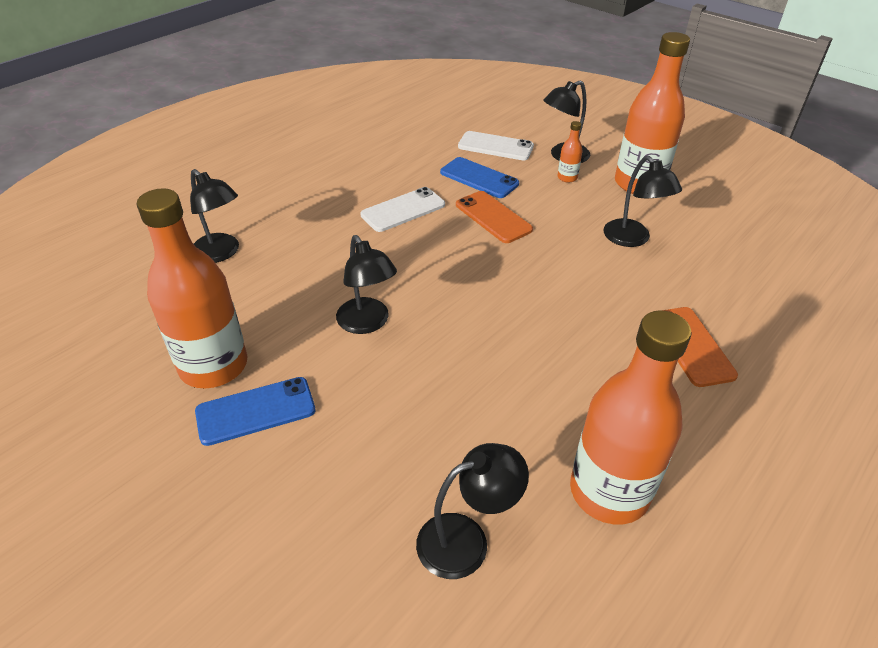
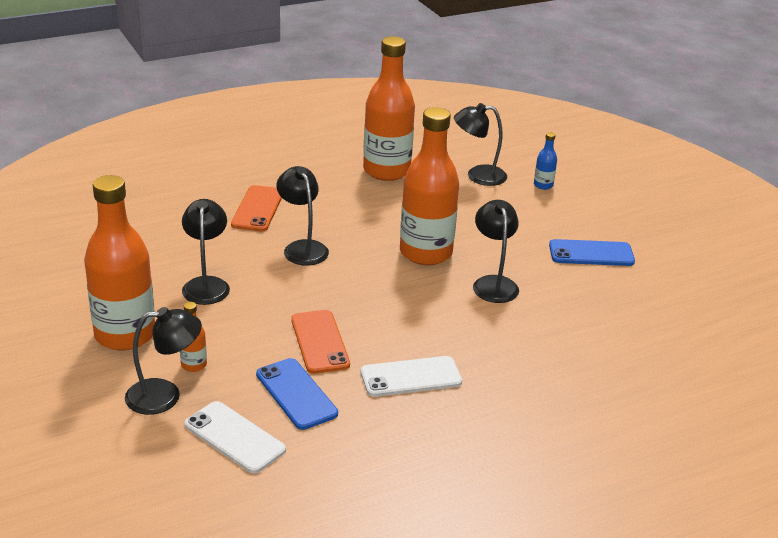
camera: 160 degrees left, 10 degrees down
(214, 366) = (623, 286): orange bottle -> orange bottle (425, 253)
(221, 253) = (621, 380): black lamp -> black lamp (302, 248)
(350, 557) = (543, 185): none -> blue bottle

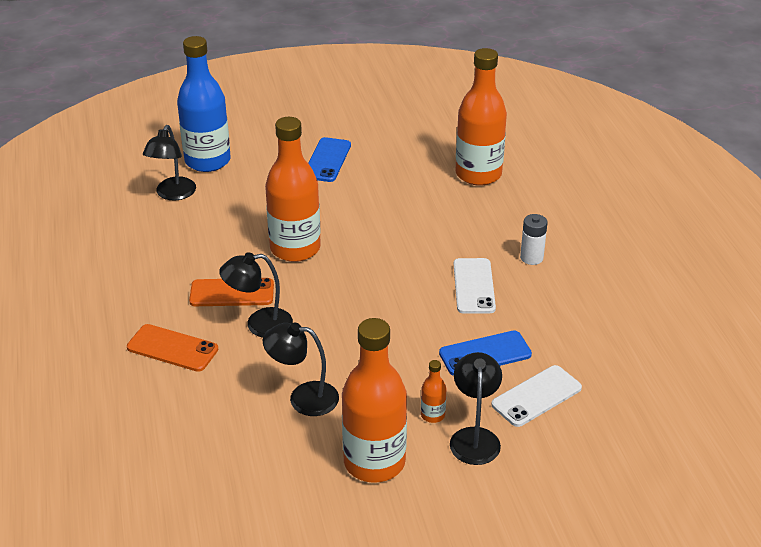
camera: 75 degrees left, 5 degrees up
(319, 342) = (415, 331): orange phone -> orange phone (232, 293)
(386, 171) = (136, 249): orange bottle -> orange bottle (478, 174)
(484, 420) = (531, 258): none -> white battery
(493, 283) = (355, 219): black lamp -> none
(543, 185) = (207, 161): blue bottle -> blue bottle, size x2.43

